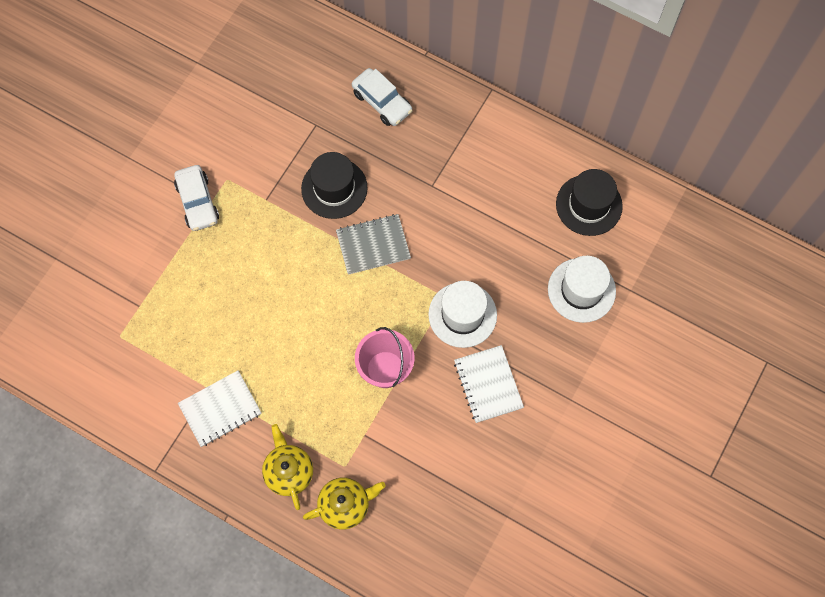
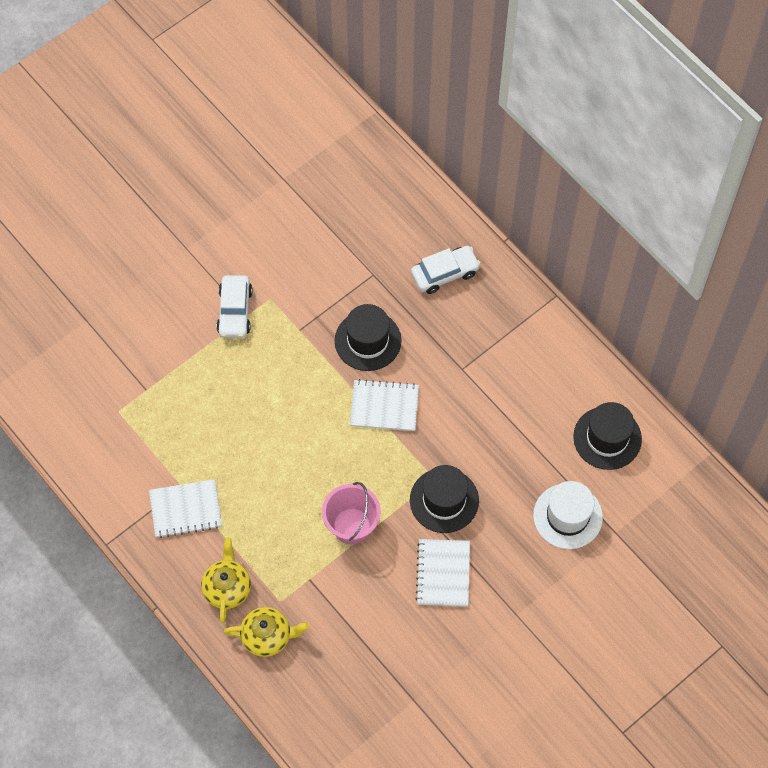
camera: 20 degrees right, 5 degrees down
(373, 245) = (384, 406): grey notebook -> white notebook
(382, 102) = (445, 273): white car -> white car turned 90 degrees counterclockwise
(462, 315) = (444, 500): white hat -> black hat

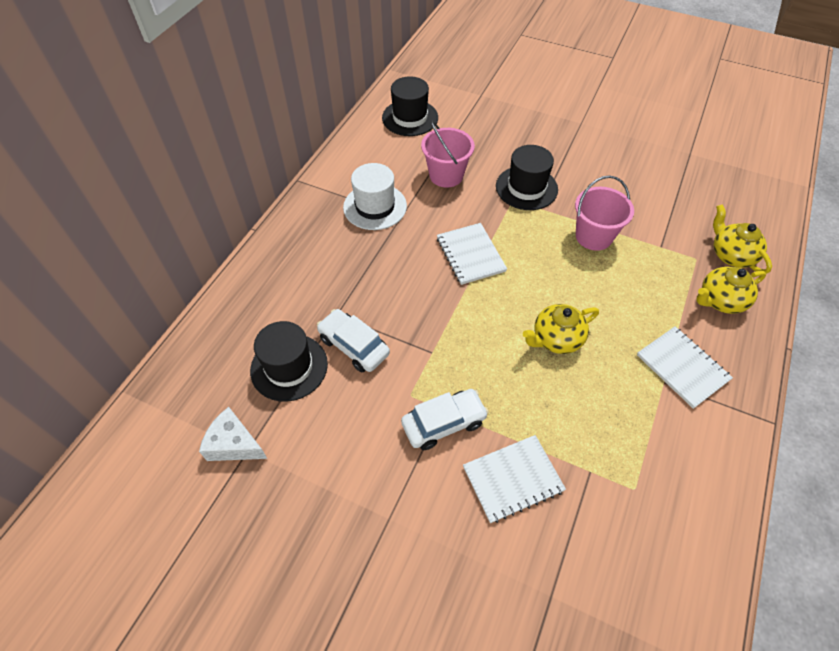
camera: 115 degrees left, 10 degrees down
(262, 429) = (556, 339): none -> yellow teapot
(292, 172) = (234, 444): none -> white cheese
(368, 340) = (412, 291): black hat -> black hat (289, 367)
(443, 573) = (585, 169): white notebook -> white notebook (513, 479)
(445, 273) = (309, 259): white car -> white car (354, 346)
(498, 433) = (446, 175): none -> pink bucket
(567, 516) = (487, 120): white hat -> white hat (375, 206)

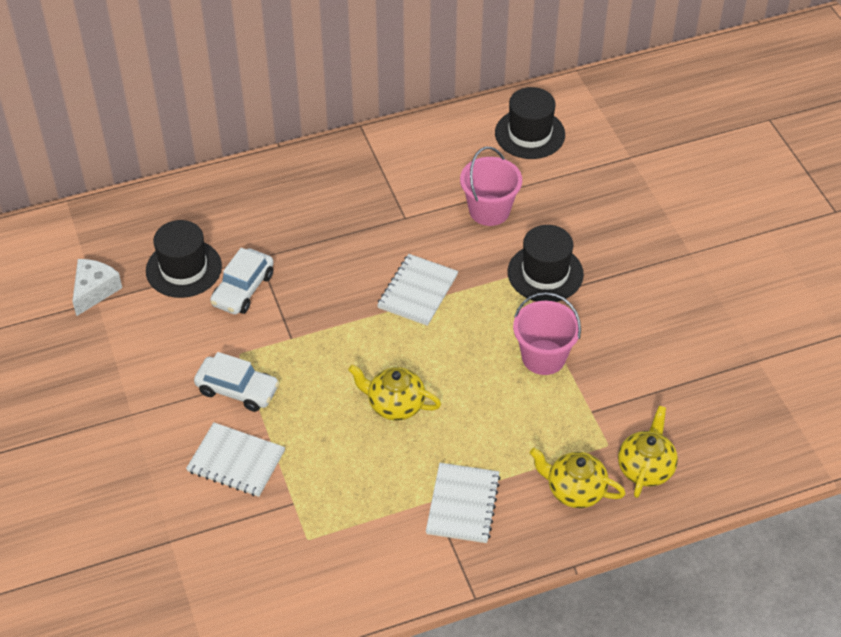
camera: 45 degrees right, 5 degrees down
(234, 444) = (94, 291): white cheese -> white cheese turned 45 degrees clockwise
(354, 346) = (243, 289): white car -> white car turned 150 degrees counterclockwise
(375, 206) = (393, 194): white hat -> none

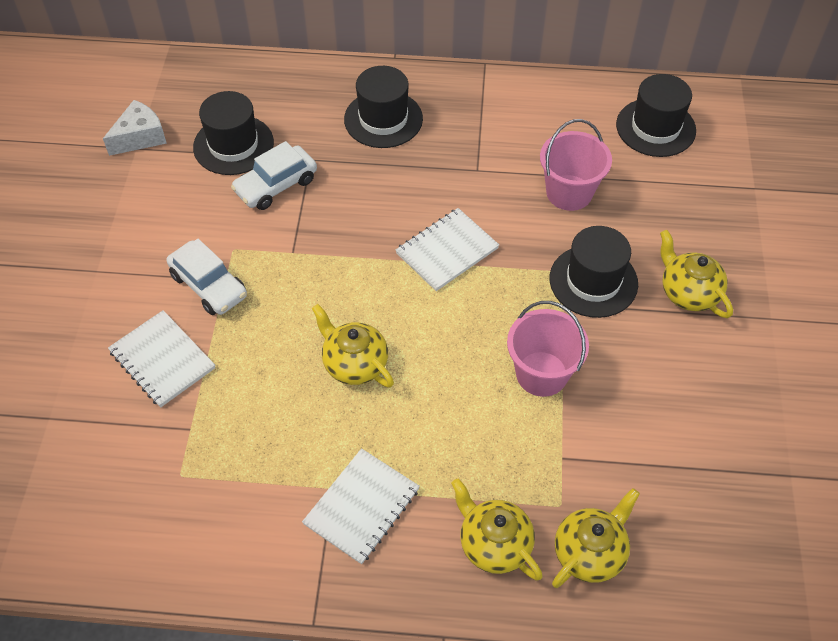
camera: 25 degrees right, 5 degrees up
(301, 202) = (383, 119): none -> black hat
(621, 256) = (688, 293): none -> yellow teapot

